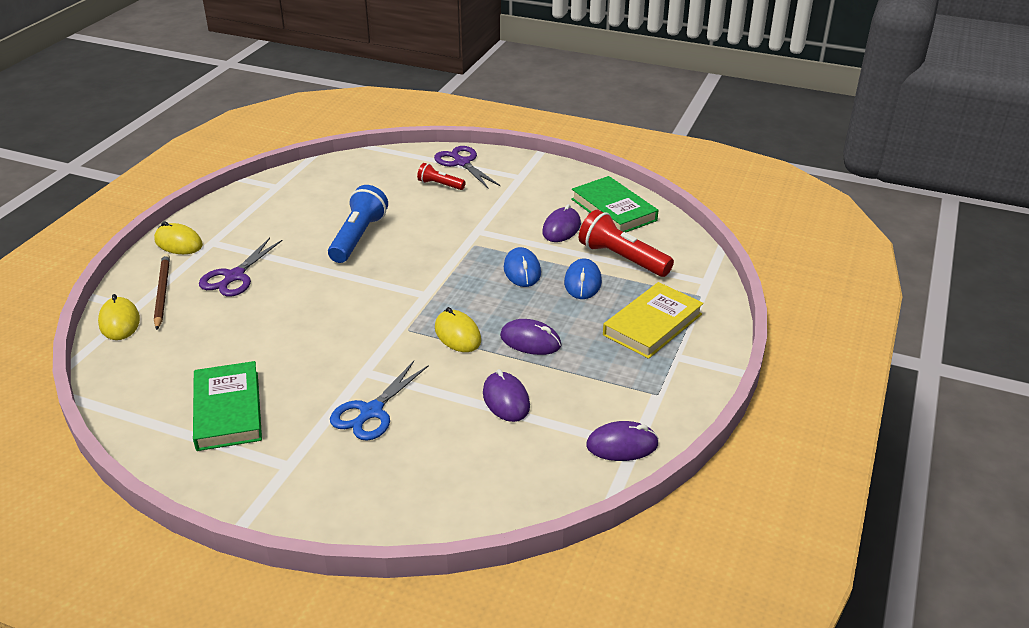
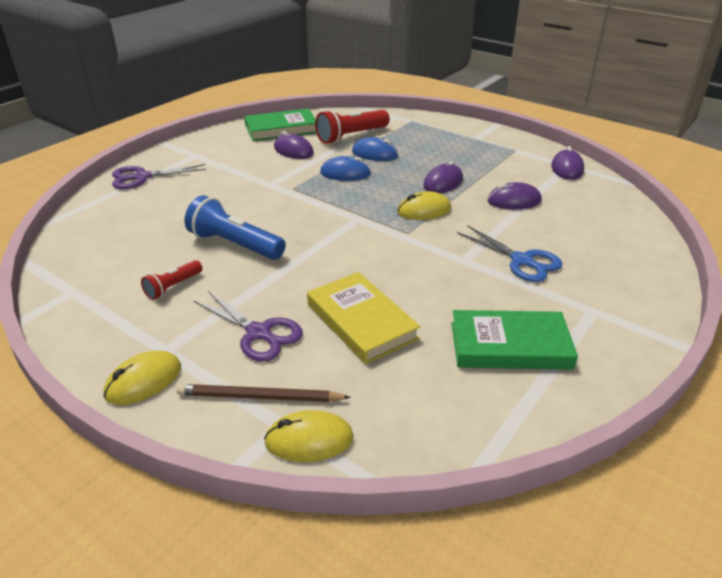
camera: 75 degrees left, 0 degrees up
(440, 185) = (173, 192): red flashlight -> red flashlight (173, 287)
(652, 324) = (438, 139): yellow book -> yellow book (361, 321)

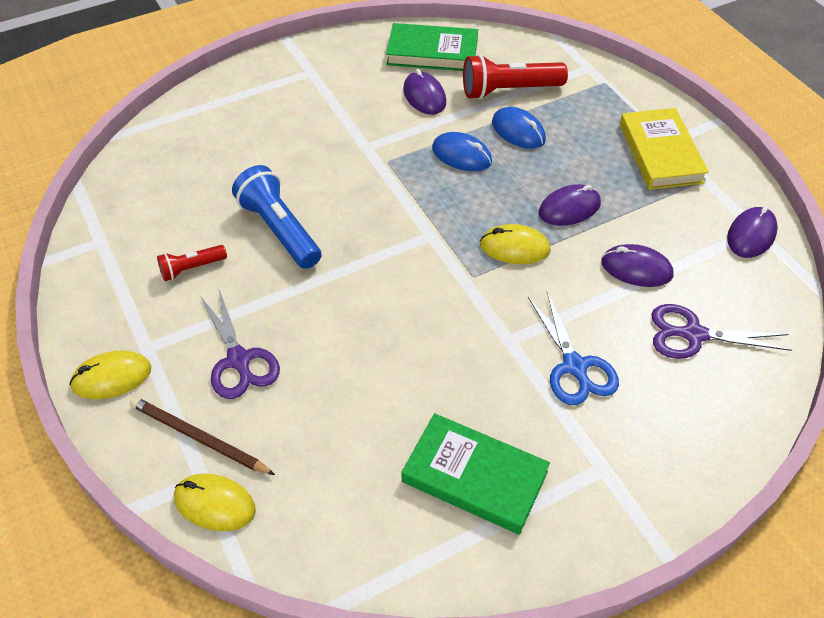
camera: 25 degrees right, 15 degrees up
(142, 177) = (238, 92): purple scissors -> purple scissors (694, 334)
(361, 321) = (344, 384): yellow book -> yellow book (660, 153)

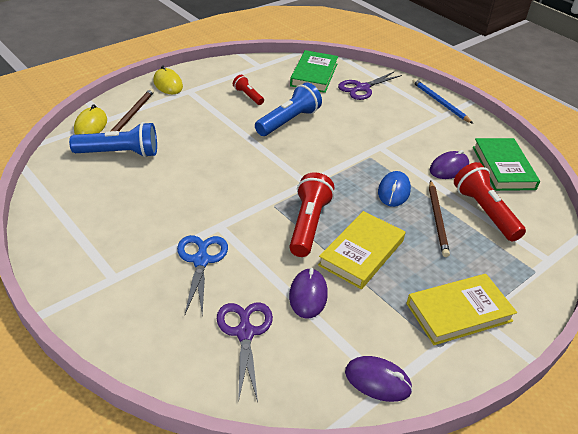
camera: 75 degrees right, 10 degrees down
(239, 360) = (185, 120): purple scissors -> purple scissors (362, 88)
(279, 66) = (440, 102): none -> blue pencil
(312, 458) = (120, 153): none -> blue flashlight
(474, 477) = (107, 217): green book -> green book (314, 75)
(514, 247) = (308, 224): yellow mouse -> red flashlight
(518, 131) = (437, 219): blue mouse -> brown pencil
(569, 208) = (361, 253): purple mouse -> yellow book
(574, 366) = (201, 261): blue scissors -> blue scissors turned 120 degrees clockwise

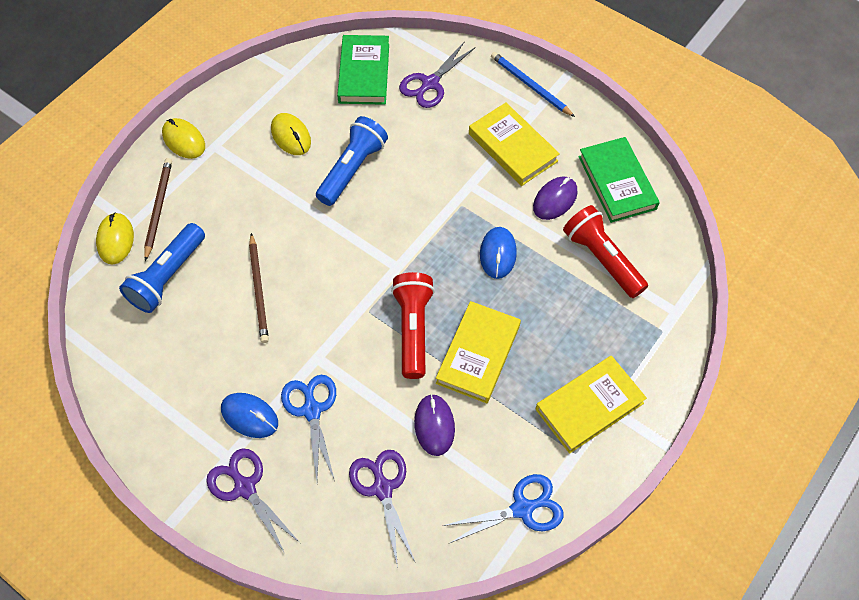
camera: 10 degrees left, 20 degrees up
(118, 303) = (245, 488): none -> purple scissors
(120, 153) = (168, 277): blue flashlight -> blue flashlight turned 135 degrees clockwise
(145, 253) = (249, 416): none -> blue mouse
(248, 96) = (291, 136): red flashlight -> yellow mouse
(377, 381) = (522, 509): purple mouse -> blue scissors
(419, 132) = (512, 147): none -> yellow book
(437, 219) = (552, 284): brown pencil -> brown pencil (259, 290)

